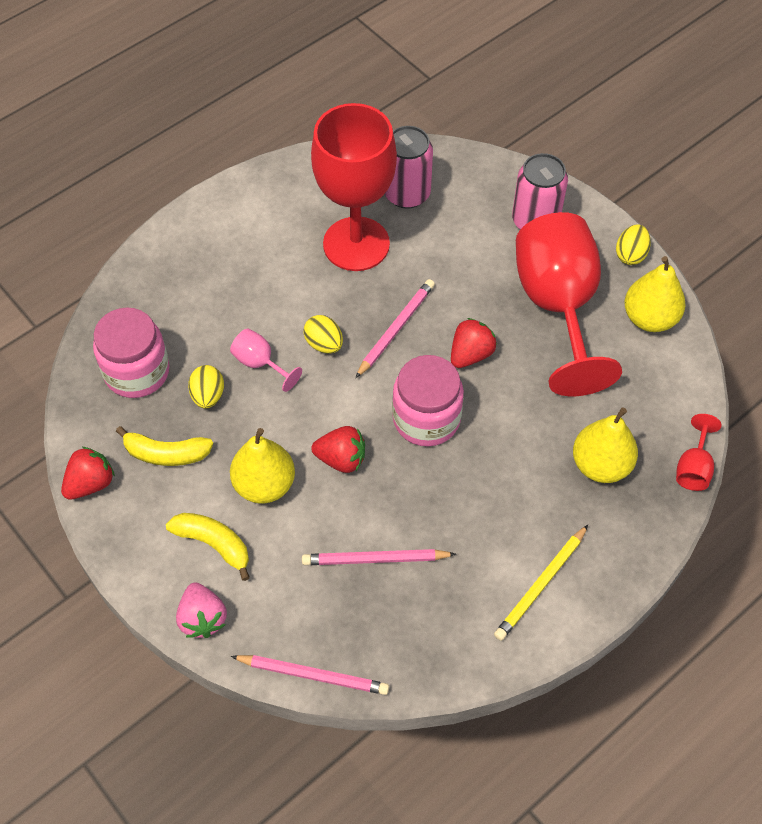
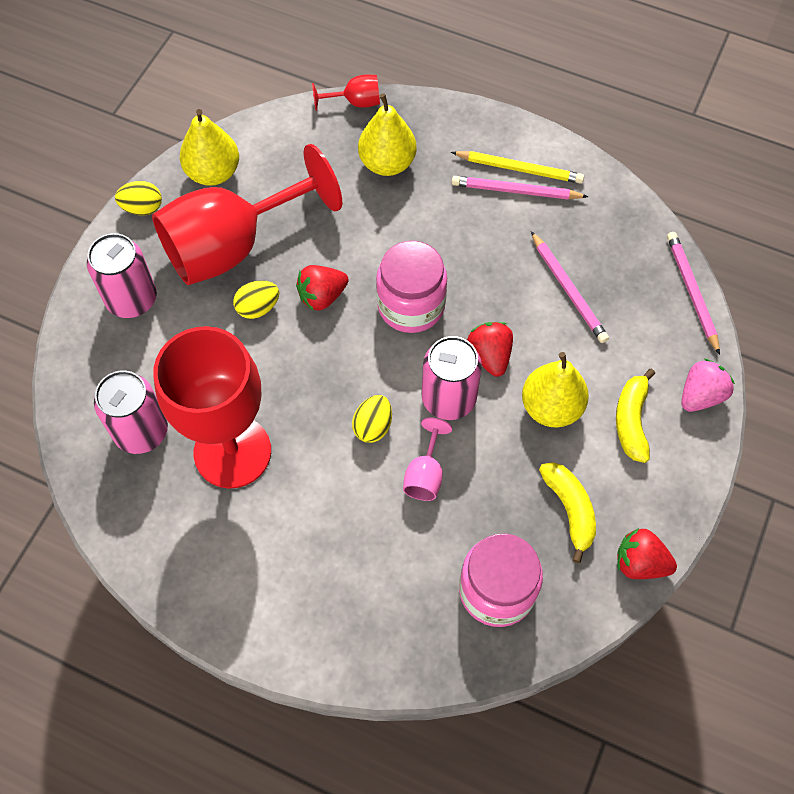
camera: 115 degrees left, 5 degrees up
(208, 396) = (487, 505): yellow egg -> yellow egg (258, 308)
(318, 409) = (448, 398): none -> pink can
(396, 329) = (324, 370): pink pencil -> pink pencil (516, 191)
(470, 354) = (322, 296): red strawberry -> red strawberry turned 45 degrees counterclockwise

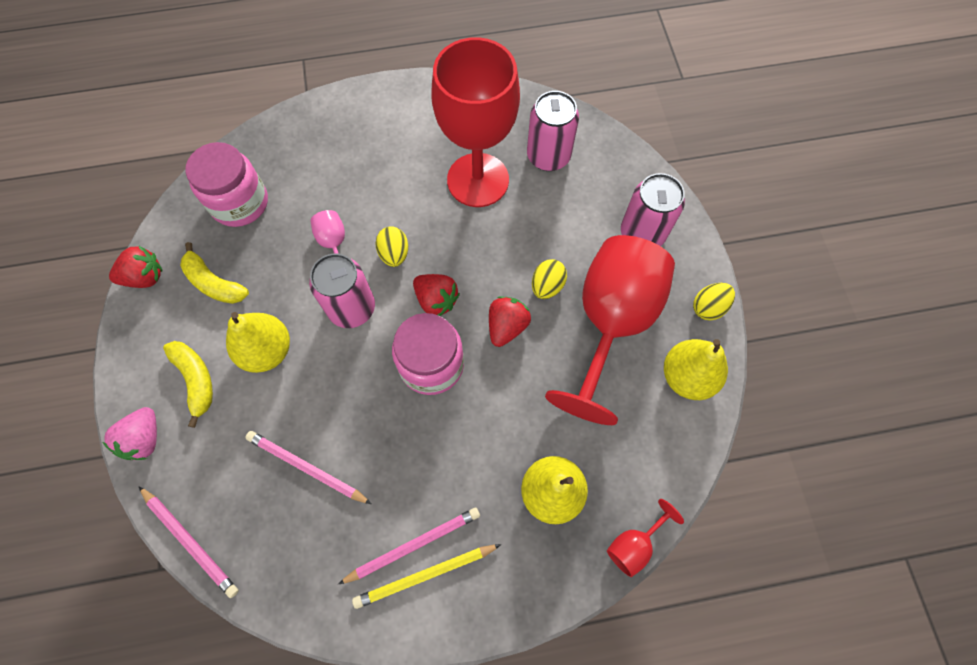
camera: 145 degrees right, 5 degrees up
(489, 356) = (340, 362): red strawberry -> red strawberry (436, 300)

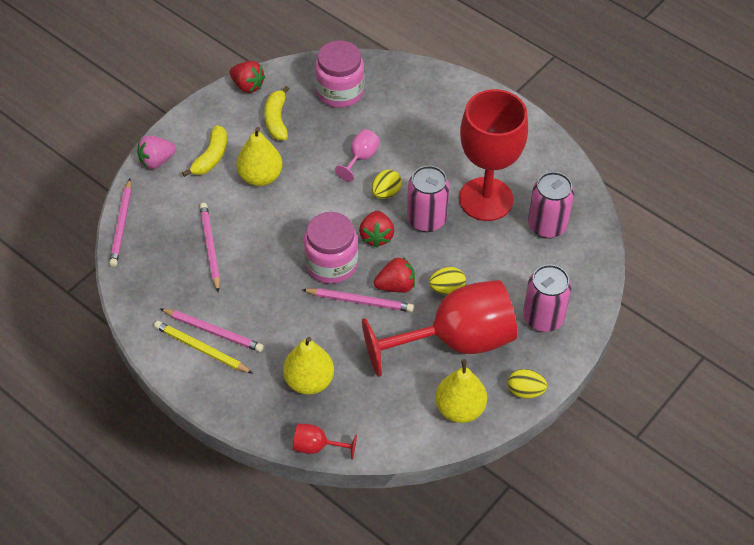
camera: 50 degrees right, 15 degrees down
(352, 308) = (328, 197): pink can -> pink can (426, 219)
(497, 372) = (360, 301): none -> pink pencil

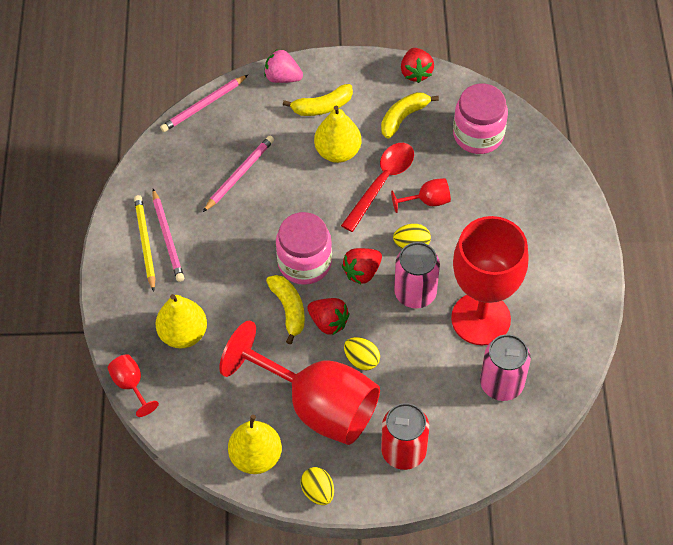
camera: 50 degrees right, 5 degrees up
(316, 171) = (382, 183): none -> red spoon
(360, 301) = (289, 309): pink pencil -> yellow banana
(361, 158) = (427, 201): pink goblet -> red goblet
(543, 318) = (403, 451): pink can -> red can

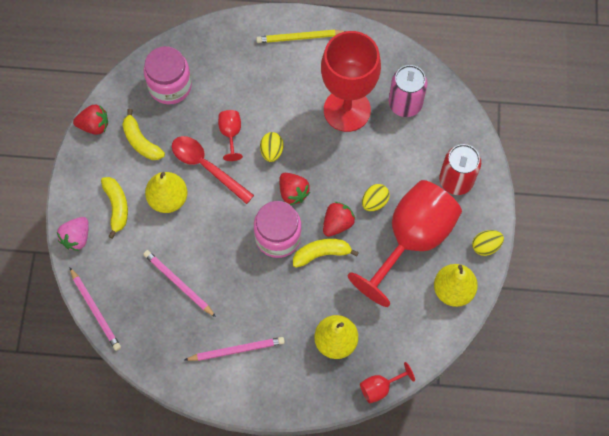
camera: 85 degrees left, 10 degrees up
(145, 243) = (239, 370): yellow pencil -> yellow pencil (300, 37)
(415, 293) = (318, 154): pink can -> none

